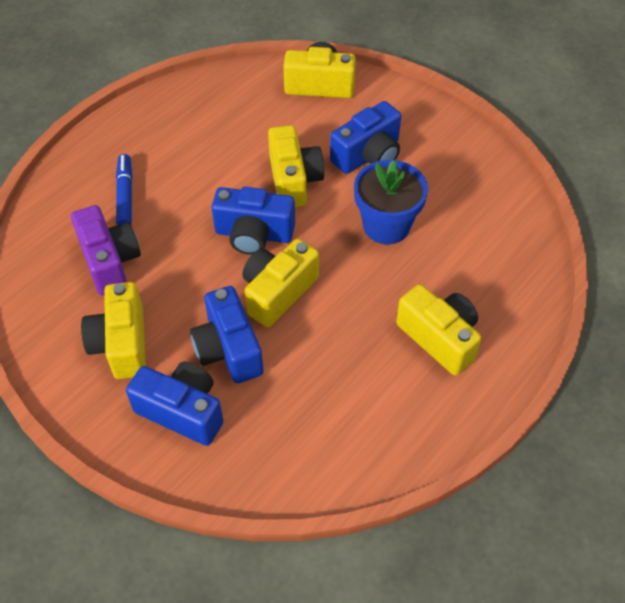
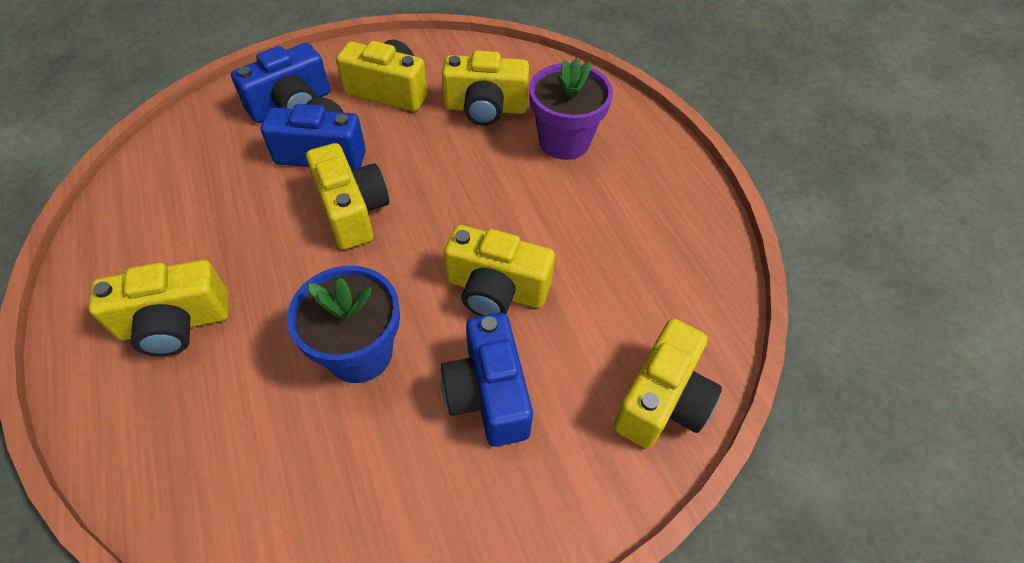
camera: 115 degrees right, 0 degrees up
(110, 261) = (485, 108): purple camera -> yellow camera
(125, 195) = (564, 141): blue marker -> purple flower pot
(254, 234) = (441, 221): blue camera -> none

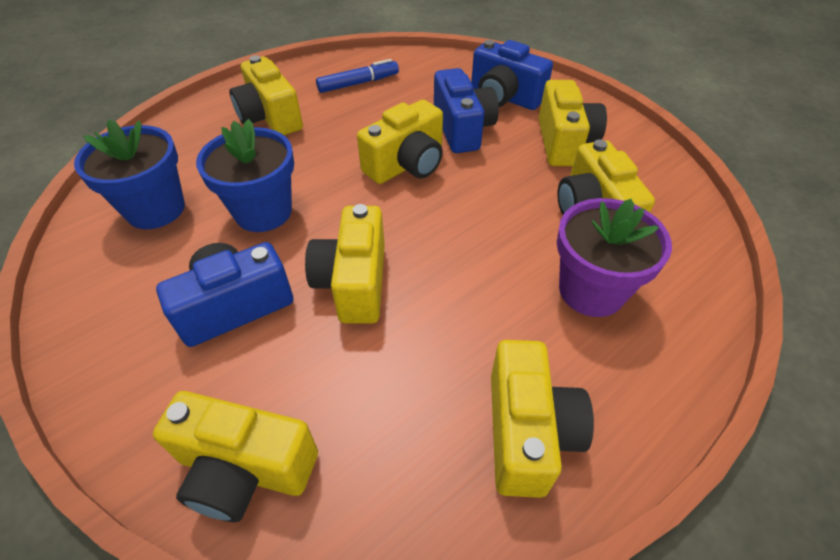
camera: 75 degrees right, 5 degrees down
(168, 218) = (358, 83): none -> blue marker
(292, 473) = (156, 209): none -> blue flower pot
(669, 218) = (527, 432): none -> yellow camera

